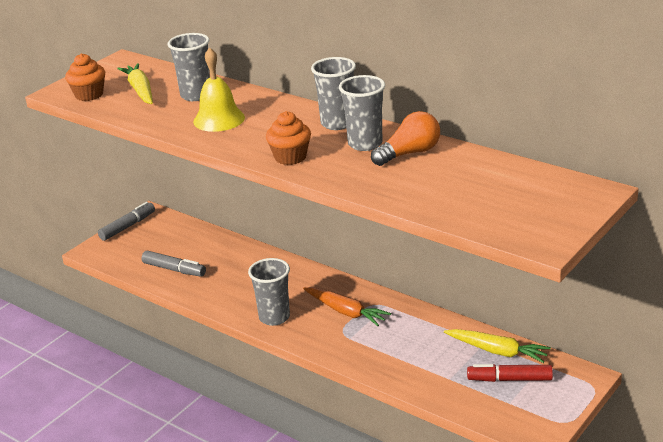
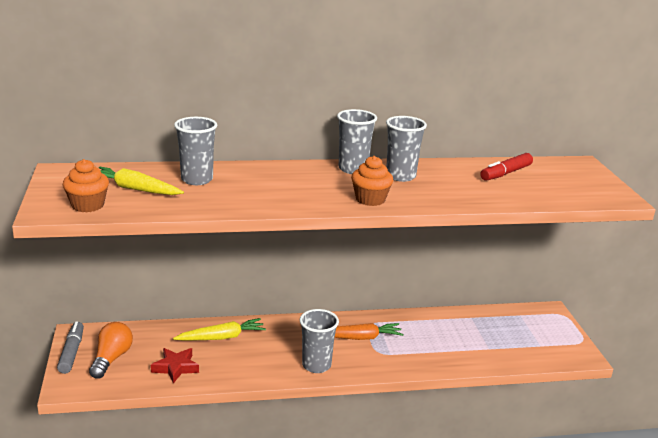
camera: 50 degrees left, 5 degrees down
(174, 269) = (175, 367): grey marker -> red star
(219, 119) = (256, 191): yellow bell -> none
(409, 153) = (441, 173): orange light bulb -> orange light bulb (111, 359)
(497, 351) = (486, 319): yellow carrot -> yellow carrot (222, 337)
(509, 379) = (519, 332): red marker -> red marker (505, 173)

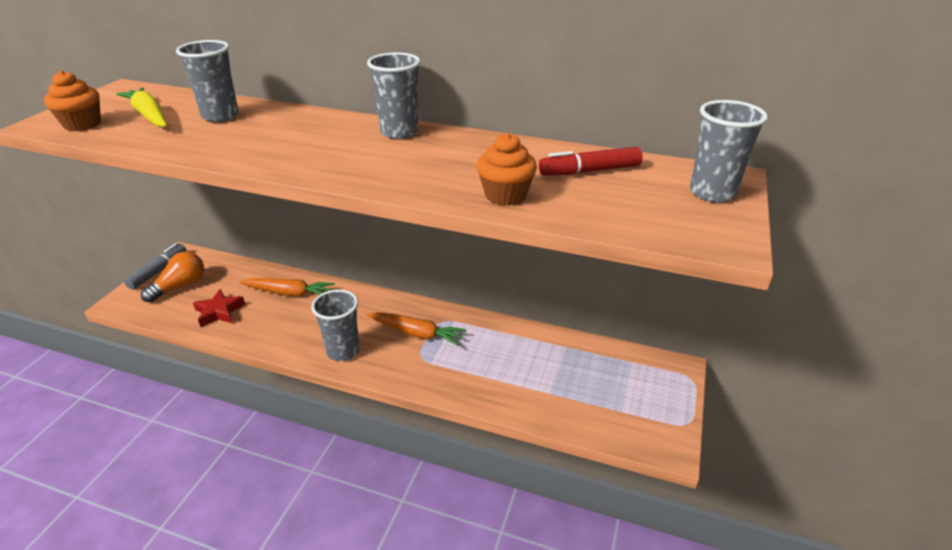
camera: 30 degrees right, 10 degrees up
(222, 337) = (289, 293): yellow carrot -> orange carrot
(370, 199) = (360, 172): orange cupcake -> orange cupcake (505, 195)
(400, 176) = (442, 150): grey cup -> grey cup (712, 193)

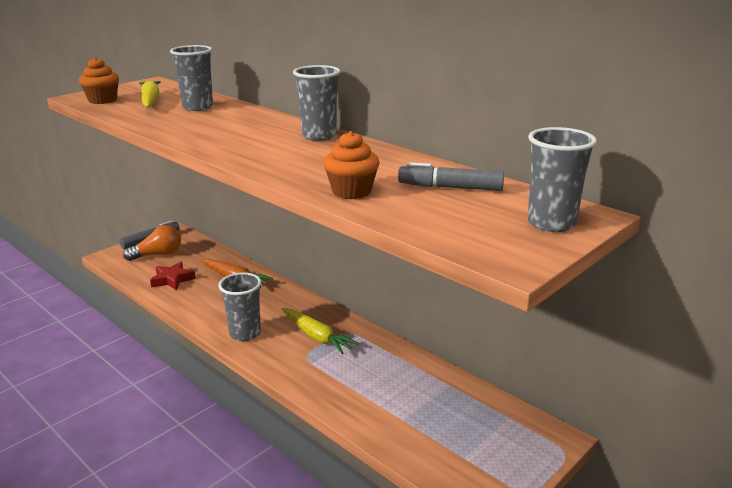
camera: 25 degrees right, 10 degrees down
(417, 333) = (317, 336): orange carrot -> yellow carrot
(589, 171) = (450, 187): red marker -> grey marker

